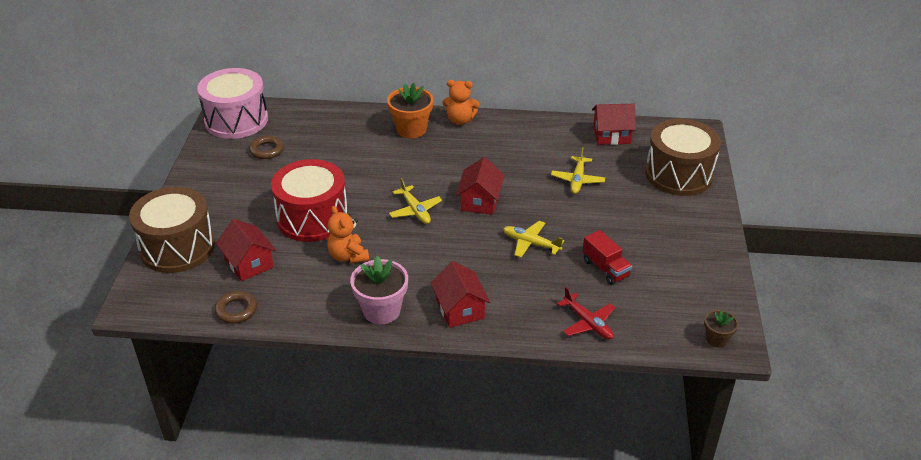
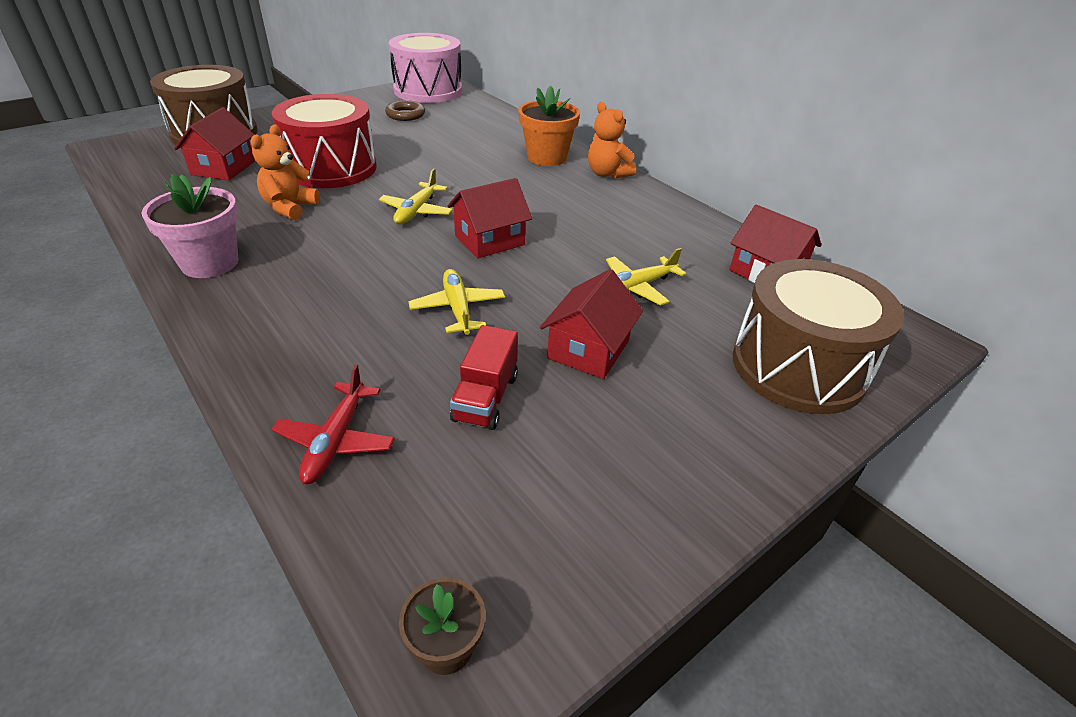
camera: 45 degrees right, 0 degrees up
(236, 310) = (140, 189): brown ring -> none
(460, 309) = (262, 313): red house -> red house (588, 349)

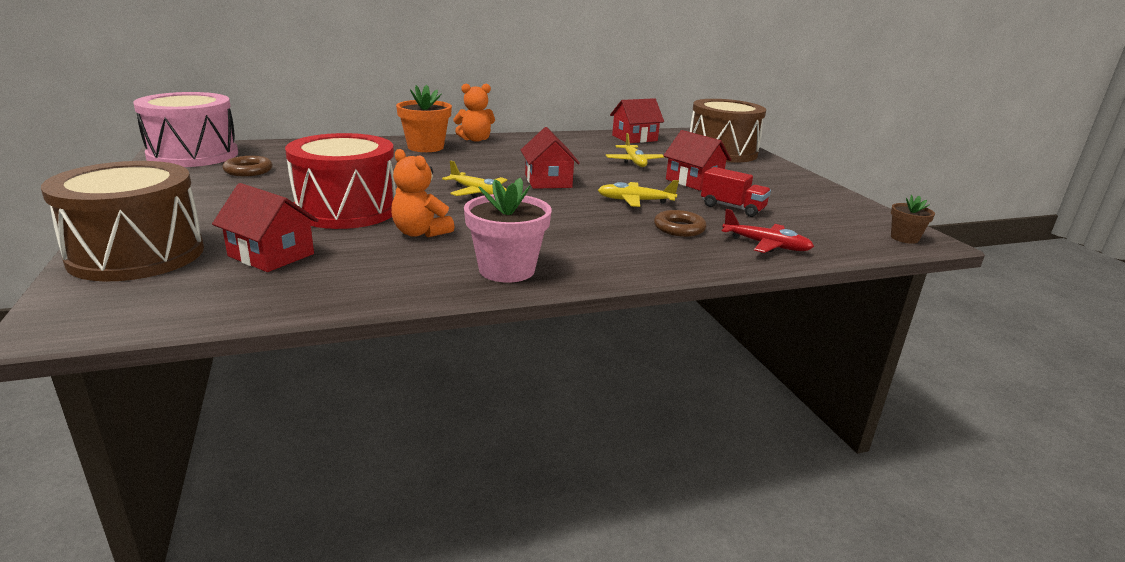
camera: 70 degrees left, 15 degrees down
(370, 354) = (679, 228): none -> brown ring

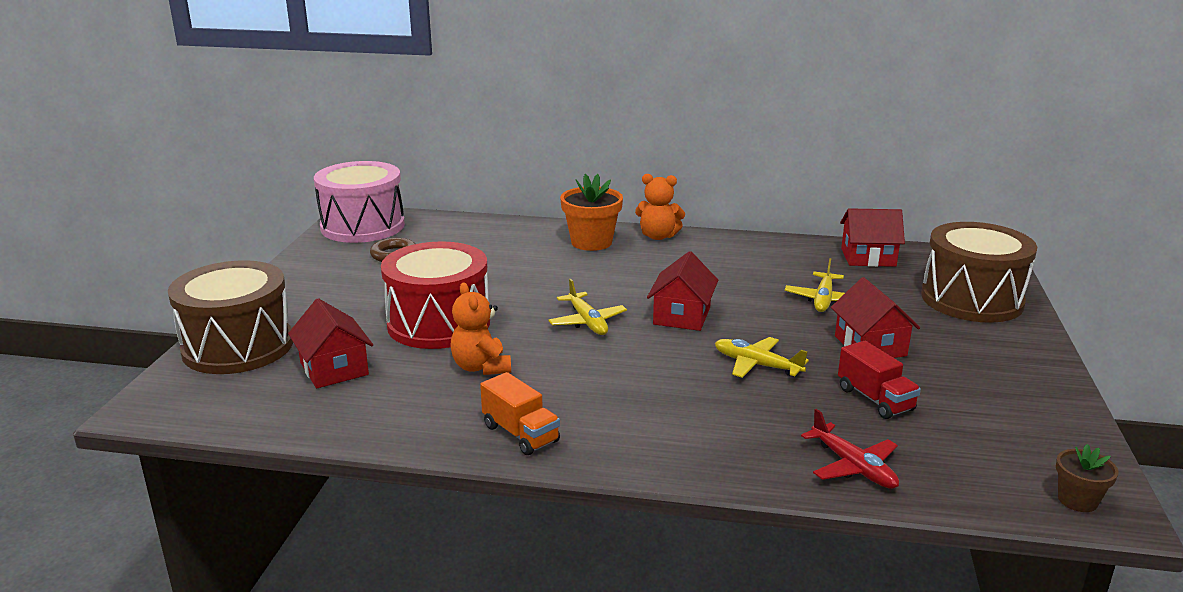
camera: 30 degrees right, 0 degrees up
(506, 270) = (520, 434): pink flower pot -> orange truck
(679, 228) = (768, 417): brown ring -> none

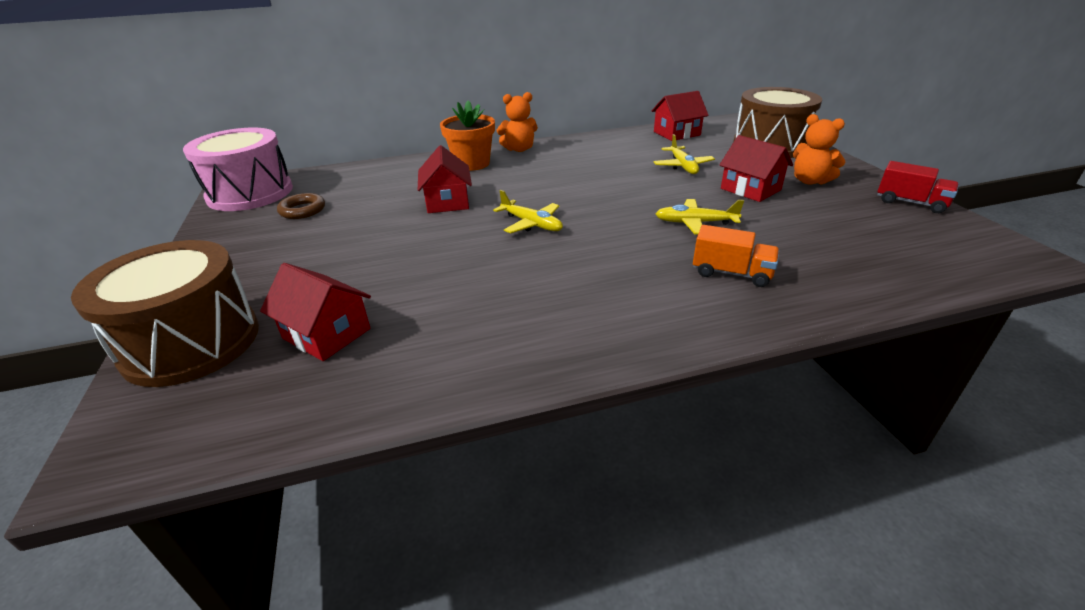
camera: 25 degrees left, 10 degrees up
(439, 323) = (400, 259): red drum -> none
(481, 367) = (478, 288): orange teddy bear -> orange teddy bear (810, 181)
(520, 434) = (576, 340): orange truck -> orange truck (731, 273)
(682, 316) = (600, 201): red house -> red house (447, 201)
(853, 466) = (852, 280): red plane -> none
(875, 399) = (801, 225): red truck -> red truck (910, 203)
(1077, 500) = (1006, 258): brown flower pot -> none

